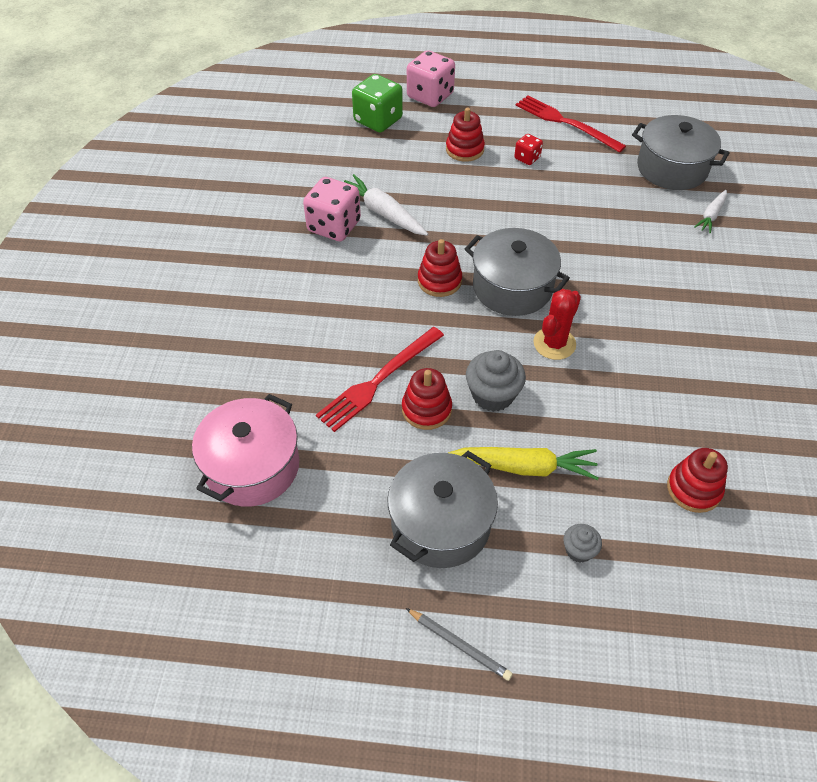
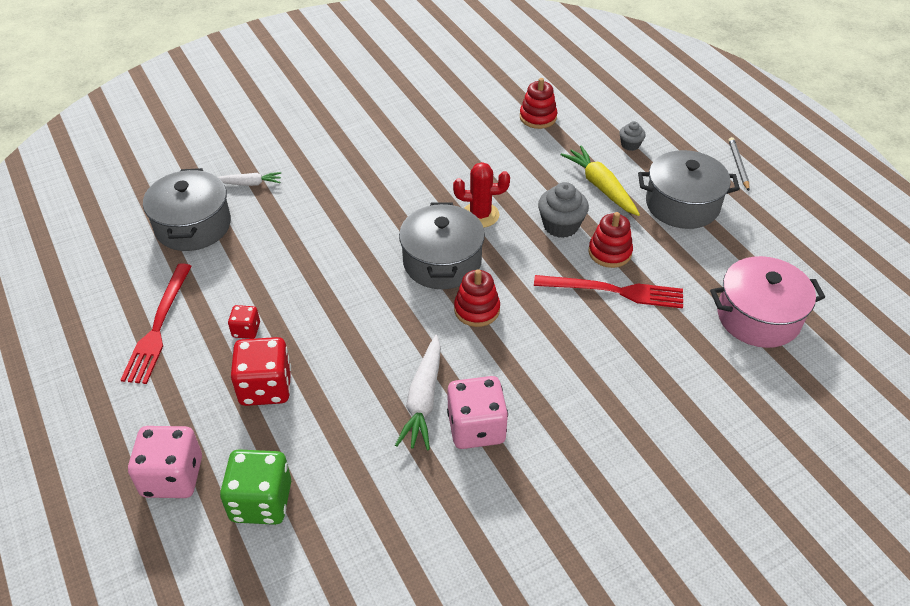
camera: 125 degrees left, 5 degrees down
(464, 149) = (265, 387): red stacking toy -> red dice

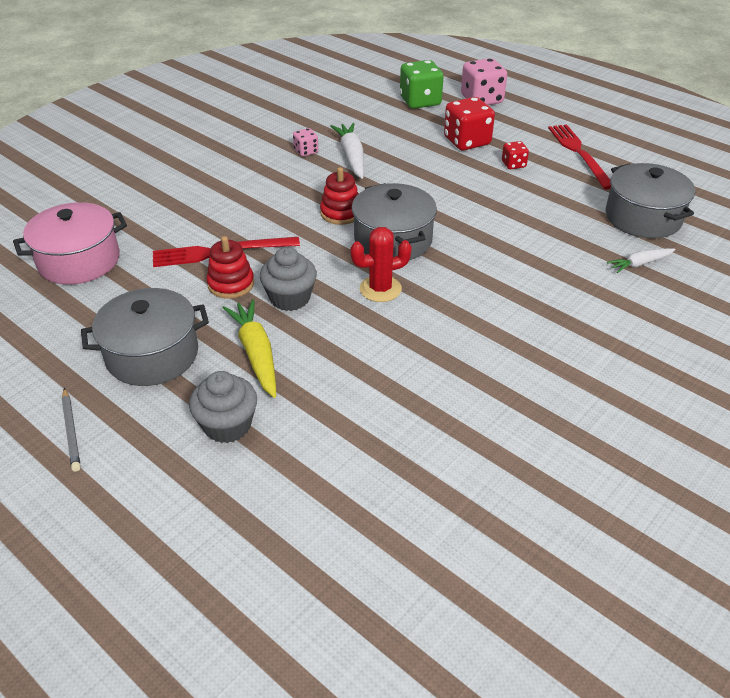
camera: 160 degrees right, 5 degrees down
(476, 428) = (306, 151): pink dice -> pink dice, size x0.52
(538, 117) = (372, 438): red stacking toy -> none
(600, 187) = (256, 353): yellow carrot -> yellow carrot turned 150 degrees counterclockwise
(630, 145) = (227, 425): grey cupcake -> grey cupcake, size x1.76

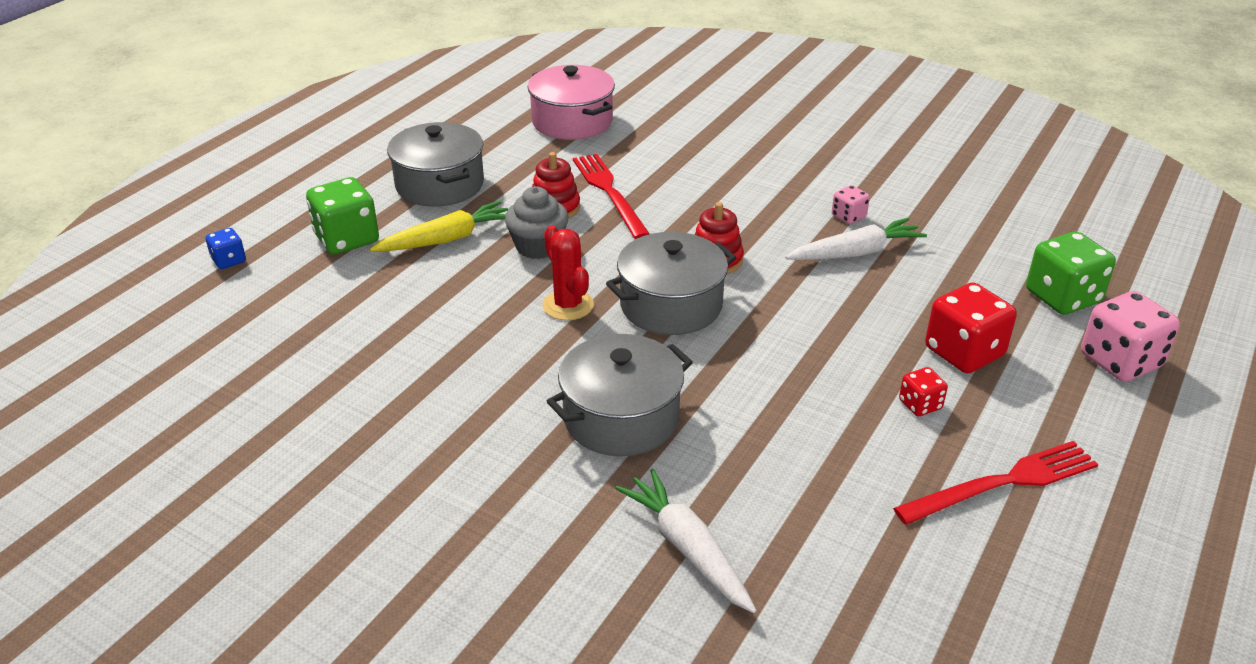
camera: 80 degrees right, 5 degrees down
(71, 431) = (342, 167): grey pencil -> none
(227, 425) = (347, 239): grey cupcake -> green dice
(232, 527) = (229, 260): none -> blue dice
(639, 264) = (687, 548): white carrot -> white carrot, size x1.65
(643, 218) = (825, 560): grey pot -> grey pot (621, 418)

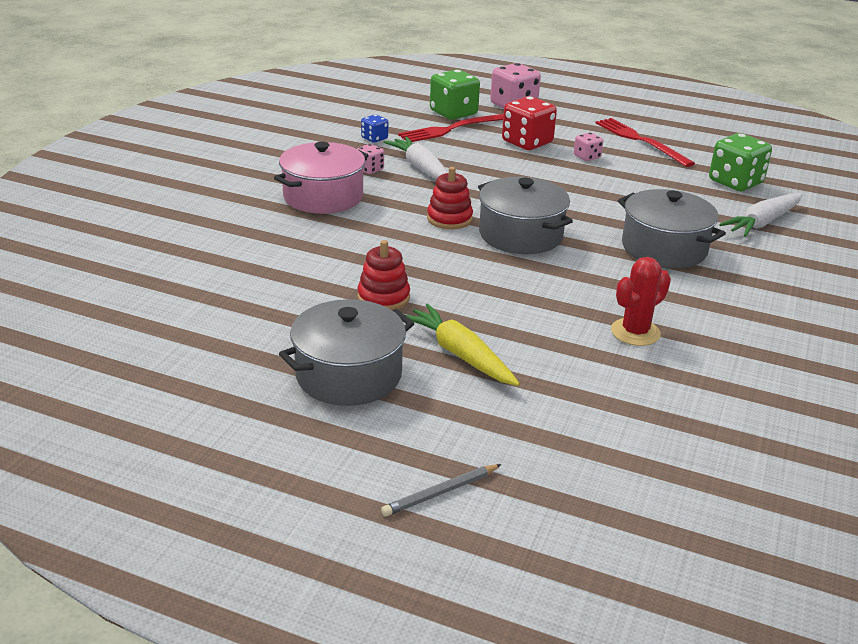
camera: 100 degrees left, 5 degrees down
(229, 260) = (557, 509): blue dice -> blue dice (374, 138)
(279, 213) = (440, 493): none -> grey pencil
(347, 239) = (481, 422): green dice -> green dice (735, 182)
(538, 246) = (456, 300): grey cupcake -> none
(568, 305) = (541, 278): red cactus -> red cactus (635, 332)
(572, 121) = (192, 302): pink pot -> pink pot (323, 197)
(609, 192) = (349, 271): red fork -> red fork (453, 129)
(920, 405) = (587, 157): red dice -> pink dice

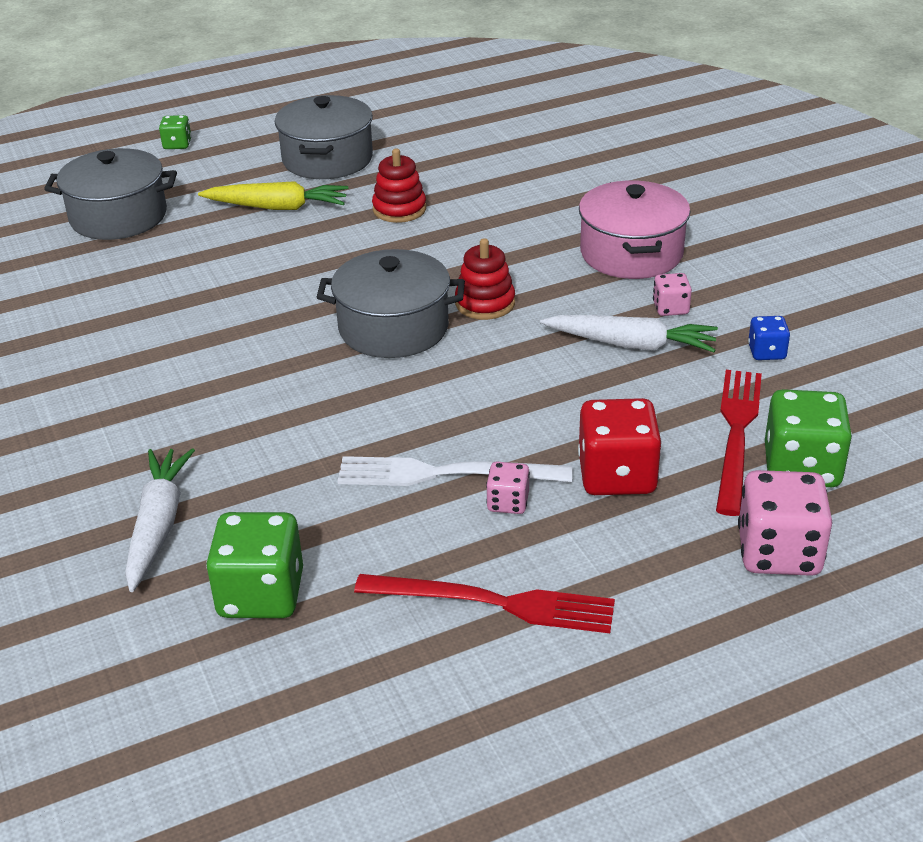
camera: 135 degrees right, 5 degrees up
(440, 493) = (177, 144): grey pencil -> green dice
(598, 175) = (445, 474): none -> white fork
(635, 332) = (167, 296): red cactus -> none
(664, 248) = (235, 403): grey pot -> grey pot (118, 217)

